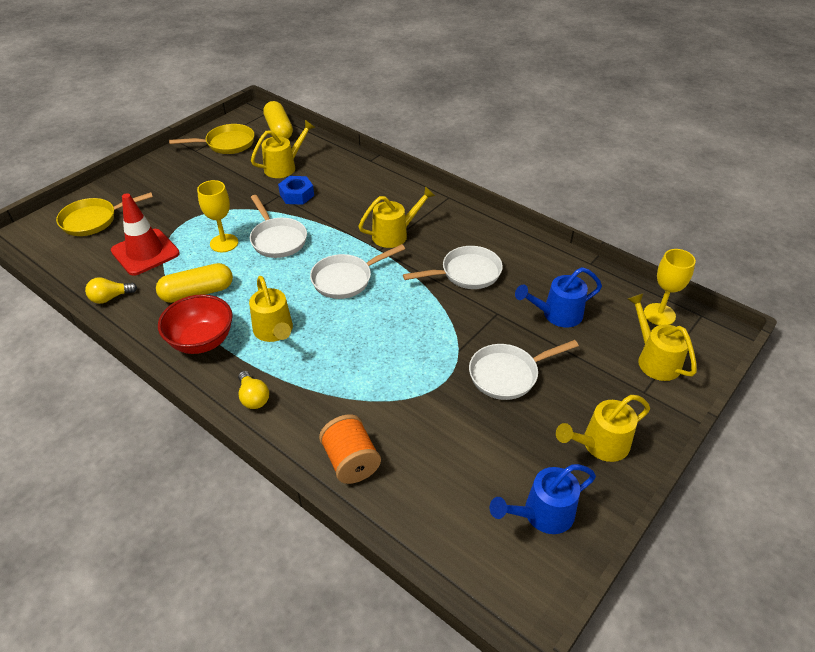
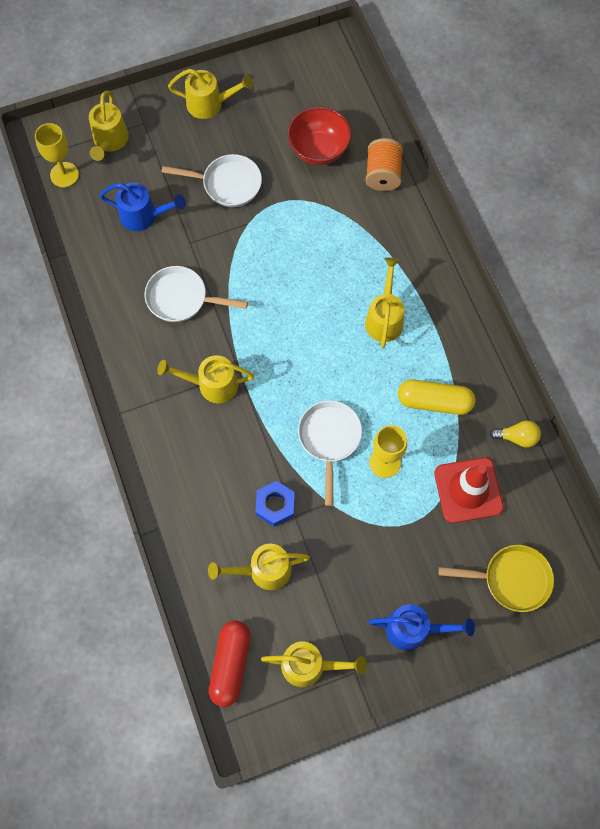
camera: 150 degrees left, 25 degrees up
(201, 341) = (449, 339): red bowl -> red bowl (319, 150)
(227, 144) = (310, 665): yellow pan -> yellow watering can
(253, 397) = (428, 260): yellow light bulb -> none
(279, 130) = (230, 664): yellow capsule -> red capsule
(345, 279) = (293, 348): white pan -> none
(541, 514) = (284, 83): blue watering can -> blue watering can (414, 629)

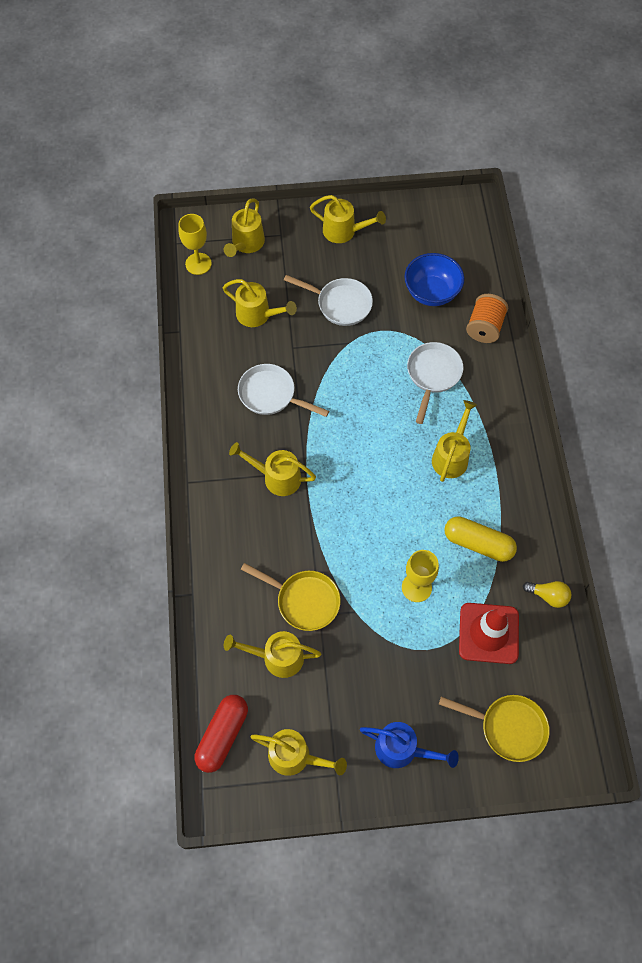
camera: 15 degrees right, 5 degrees down
(144, 216) = (258, 315): blue watering can -> yellow watering can
(275, 505) = (304, 600): blue nut -> yellow pan
(319, 150) = (431, 292): red bowl -> blue bowl
(329, 439) = (370, 553): white pan -> white pan (433, 375)

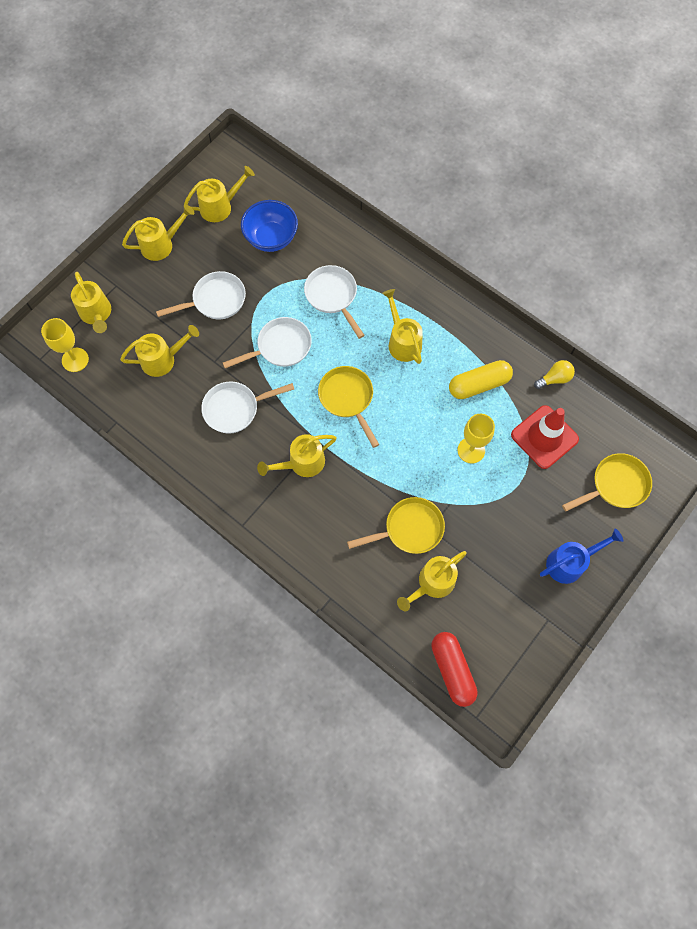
camera: 45 degrees left, 5 degrees up
(296, 757) = (512, 635): yellow watering can -> yellow watering can (221, 206)
(352, 379) = (280, 347): none -> white pan
(362, 461) = (347, 398): none -> yellow pan
(484, 327) = (333, 233): orange spool -> none

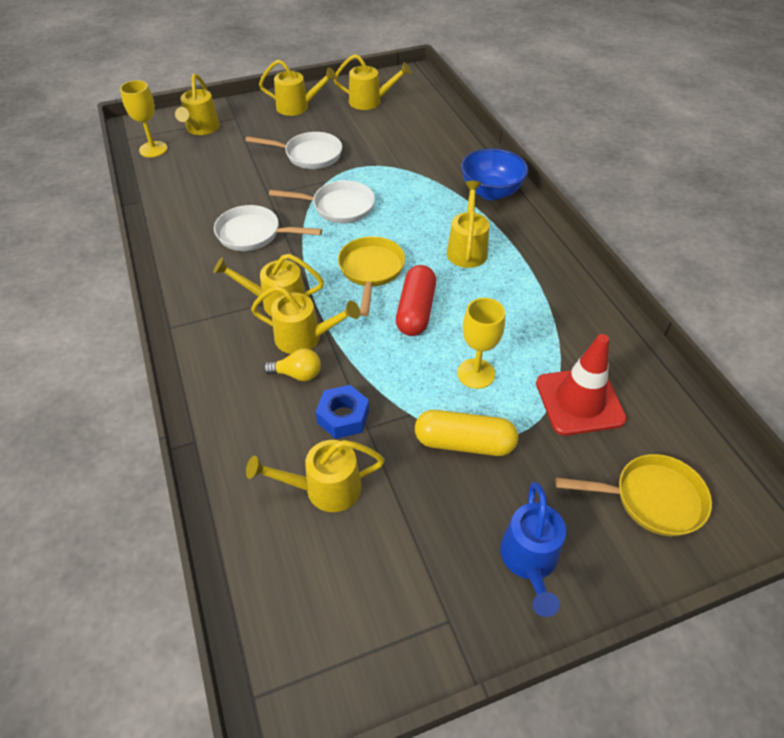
camera: 30 degrees right, 20 degrees down
(163, 359) = (225, 176): yellow watering can -> yellow watering can (305, 338)
(271, 238) = (397, 134): blue bowl -> blue bowl (491, 192)
(332, 296) = (422, 190): white pan -> none
(409, 529) = (343, 417): yellow pan -> blue nut
(452, 670) = (270, 609): red capsule -> red capsule (415, 311)
(479, 384) = (528, 317): yellow capsule -> yellow capsule (464, 443)
(554, 379) = (628, 350): yellow light bulb -> yellow light bulb (297, 374)
(570, 562) = (529, 561): blue watering can -> blue watering can turned 90 degrees clockwise

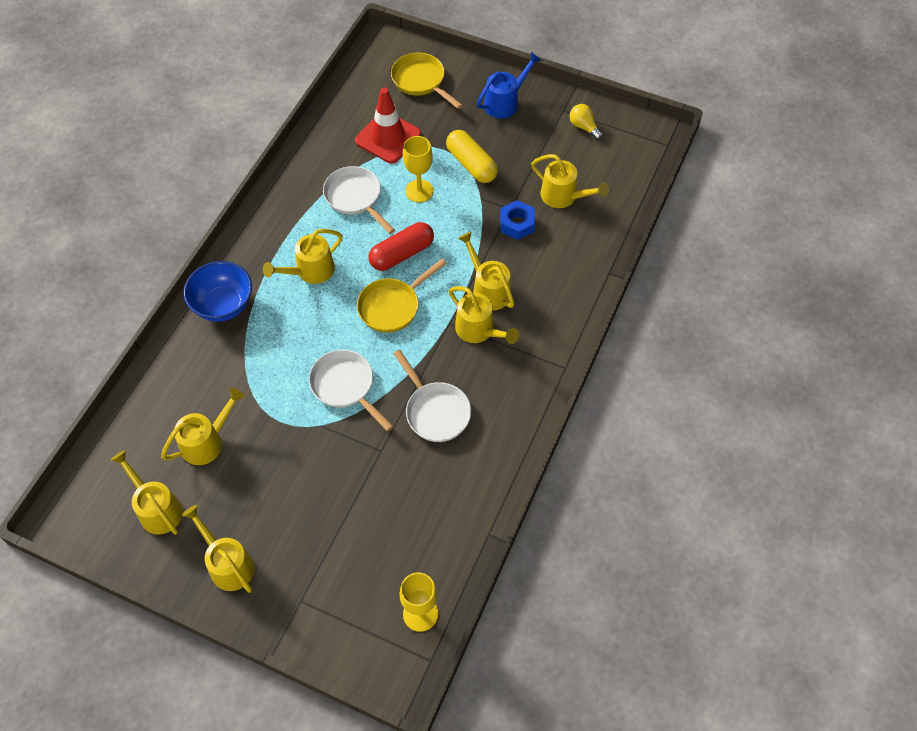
camera: 135 degrees left, 10 degrees up
(201, 129) = (349, 610): yellow watering can -> yellow watering can (207, 441)
(297, 374) = (516, 268): yellow light bulb -> yellow light bulb (584, 127)
(309, 155) = (298, 473): white pan -> white pan (355, 198)

